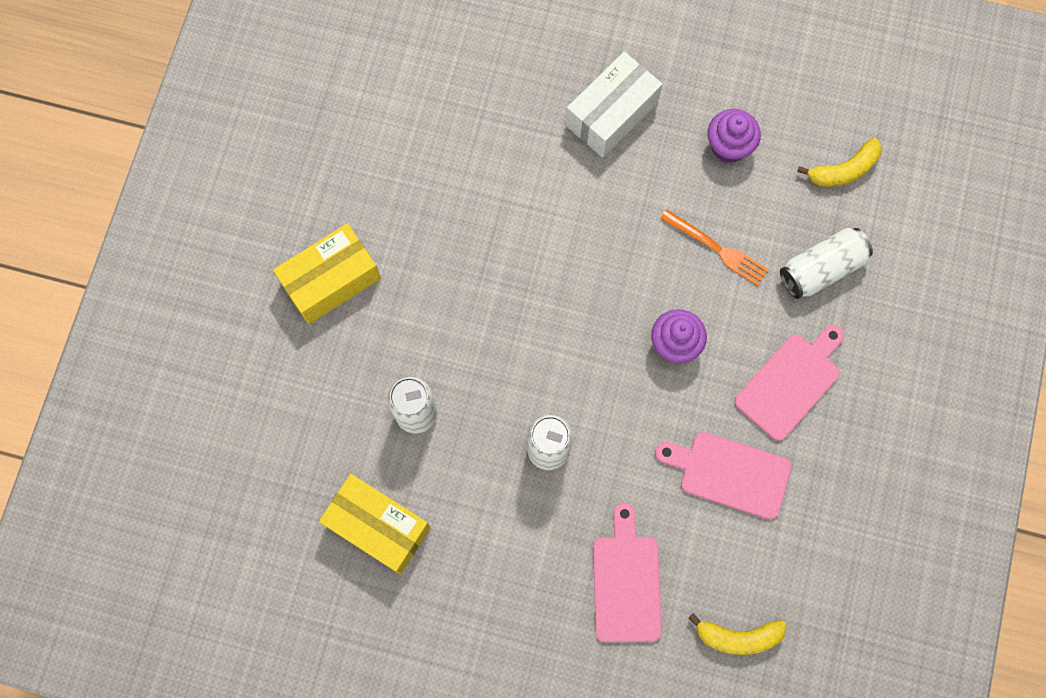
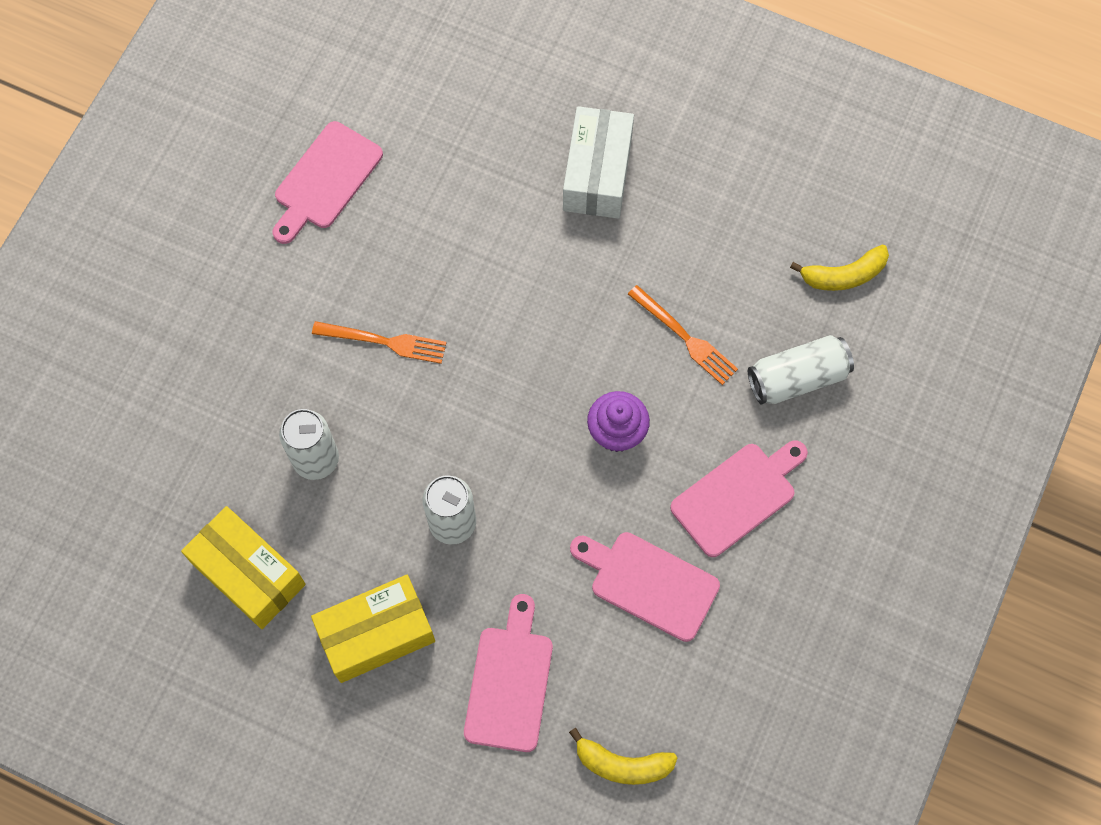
camera: 10 degrees right, 5 degrees down
(331, 280) = (253, 302): yellow box -> yellow box (376, 634)
(372, 159) = (325, 180): none -> pink cutting board
(455, 297) = (385, 342): none -> orange fork
(611, 114) = (597, 173): white box -> white box turned 45 degrees counterclockwise
(729, 146) = (720, 229): purple cupcake -> none

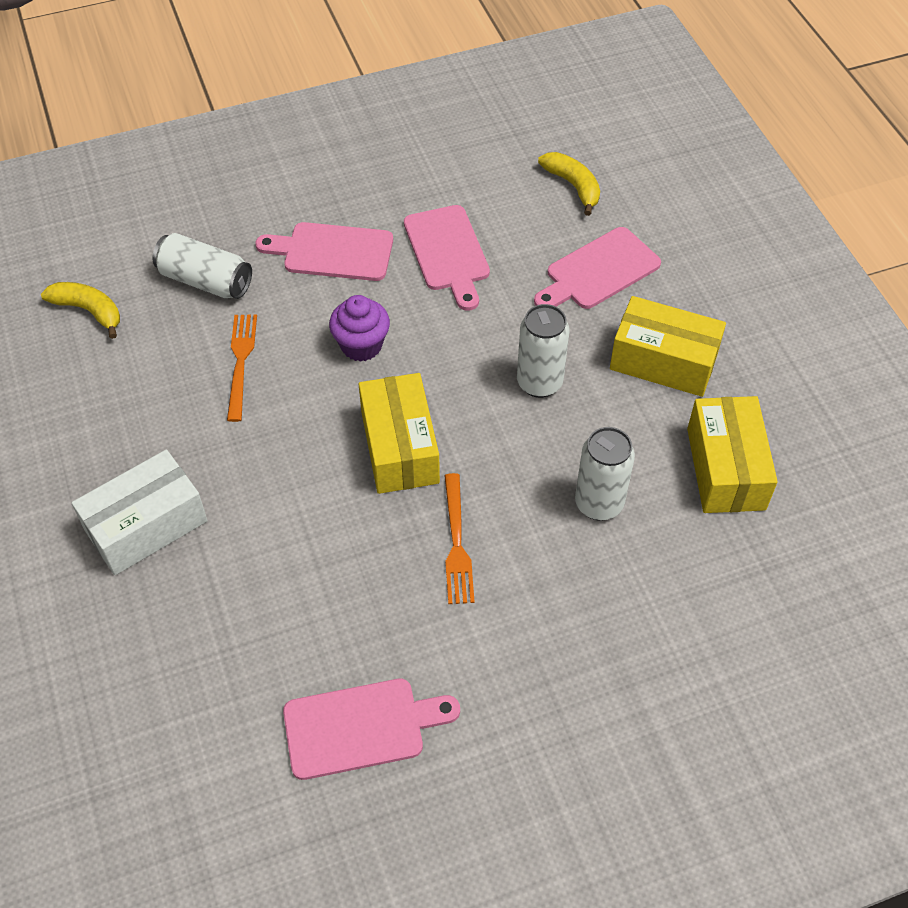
camera: 135 degrees left, 15 degrees down
(385, 342) = (456, 544): orange fork -> orange fork turned 150 degrees counterclockwise
(497, 376) = (399, 447): none -> yellow box

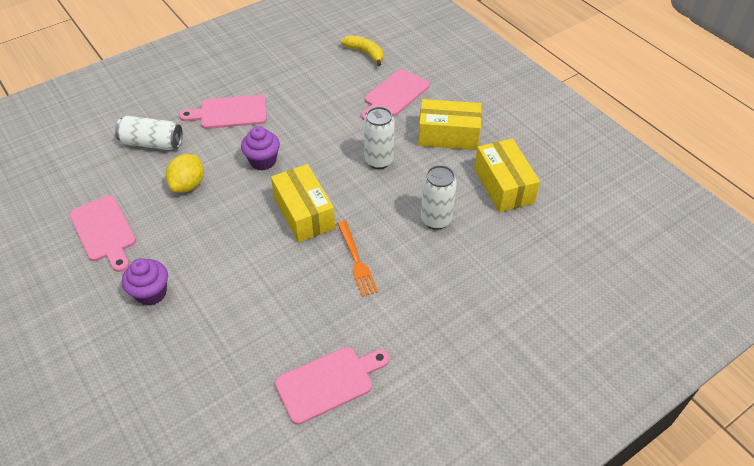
camera: 15 degrees left, 5 degrees down
(89, 311) = (79, 174): yellow banana -> none
(146, 526) = (151, 293): white box -> purple cupcake
(241, 362) = (188, 185): orange fork -> yellow lemon
(447, 252) = (301, 101): pink cutting board -> pink cutting board (104, 231)

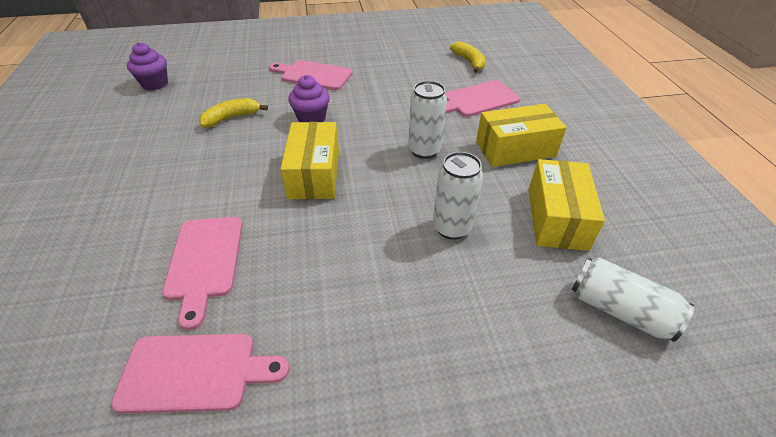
camera: 25 degrees right, 5 degrees down
(104, 231) = (131, 132): pink cutting board -> pink cutting board (204, 261)
(151, 293) = (116, 196): purple cupcake -> purple cupcake (155, 84)
(152, 143) = (232, 80): white can -> white can (619, 310)
(188, 185) = (231, 118): yellow lemon -> yellow banana
(356, 261) = (333, 239): orange fork -> none
(448, 135) = (515, 149): yellow box -> yellow box turned 45 degrees counterclockwise

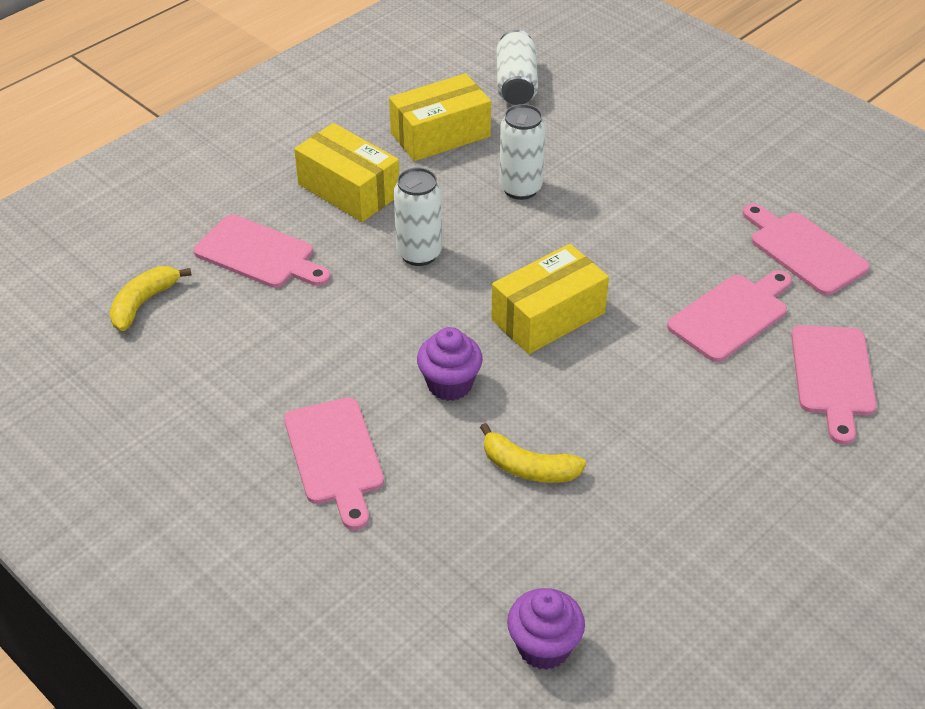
camera: 125 degrees left, 0 degrees up
(90, 277) = (833, 376): none -> pink cutting board

